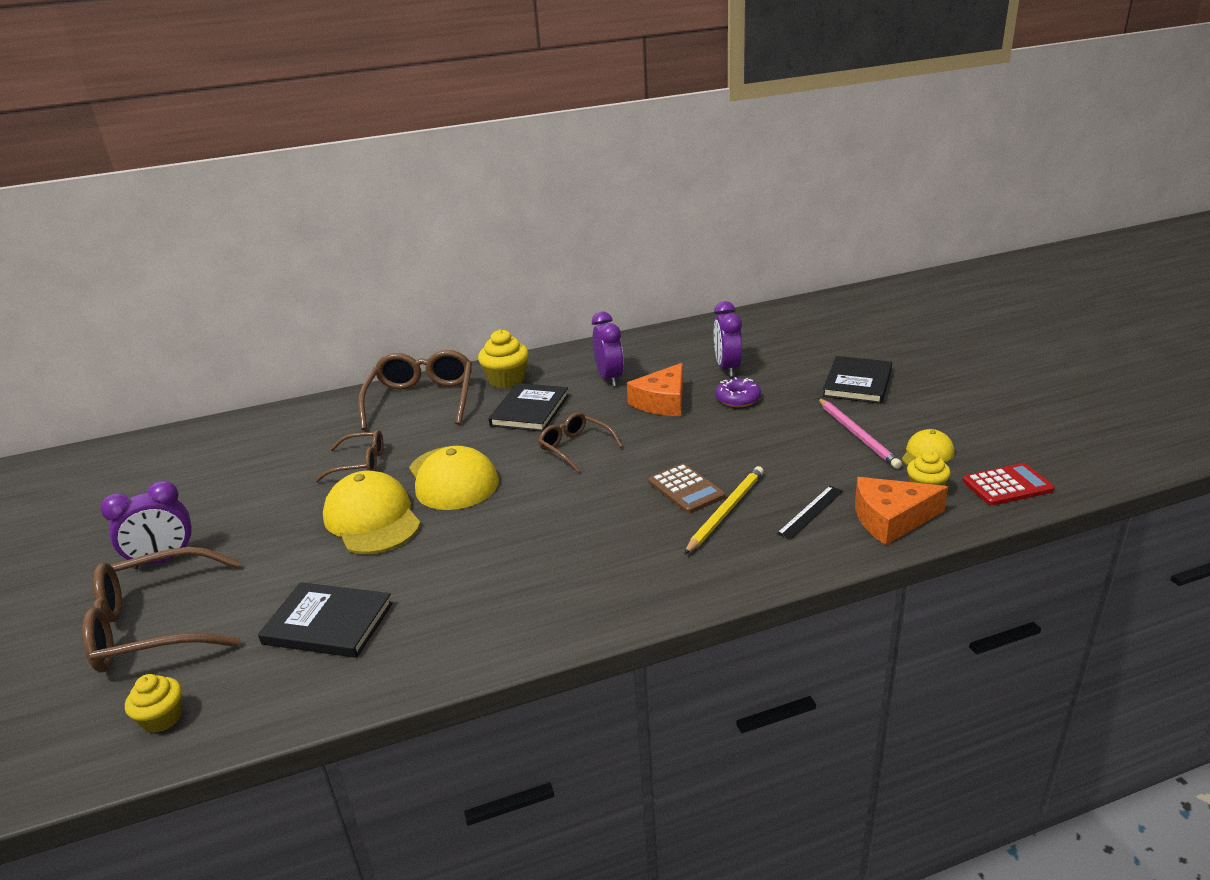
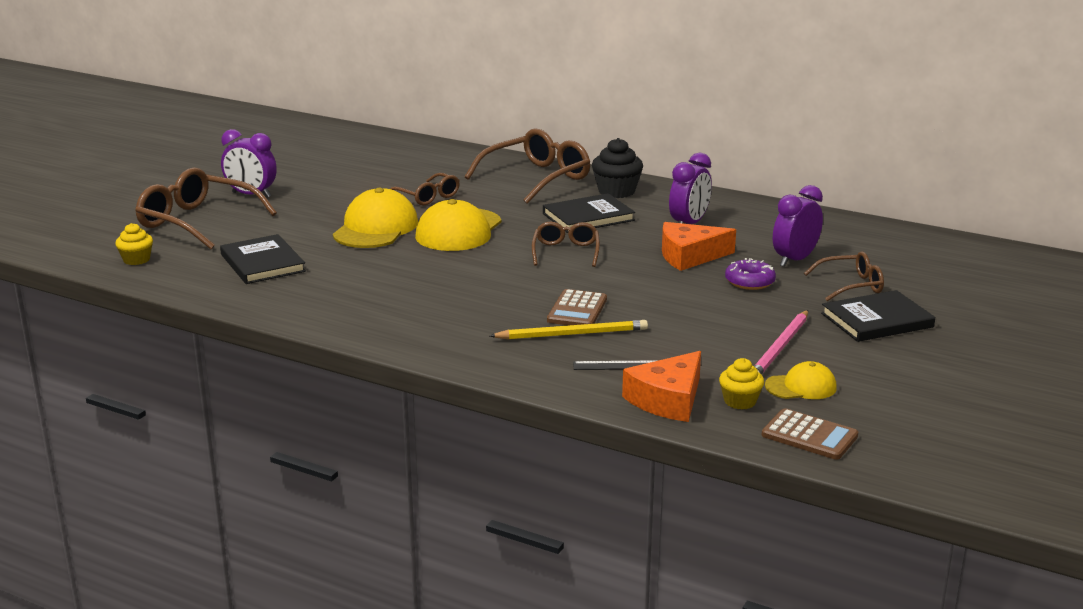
camera: 45 degrees right, 5 degrees down
(506, 380) = (616, 191): yellow cupcake -> black cupcake
(794, 368) = (851, 285): none -> brown glasses
(891, 519) = (668, 400): orange cheese -> orange cheese turned 90 degrees counterclockwise
(1007, 485) = (809, 435): red calculator -> brown calculator

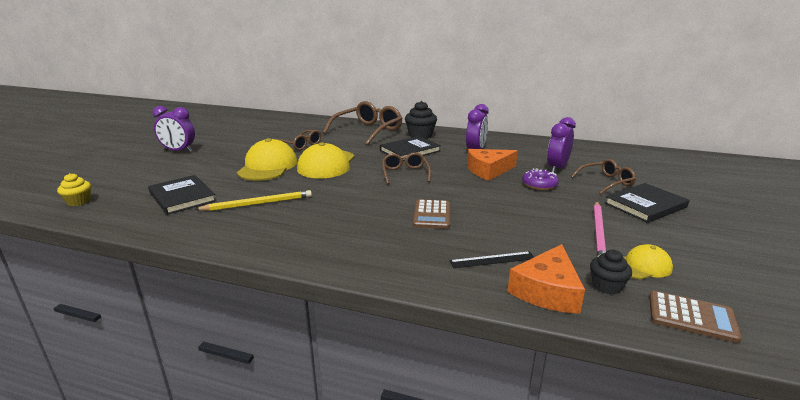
camera: 10 degrees left, 0 degrees up
(197, 222) = (135, 170): brown glasses -> none
(572, 334) = (437, 235): yellow pencil -> yellow pencil (258, 203)
(740, 401) = (606, 286): yellow cupcake -> black cupcake

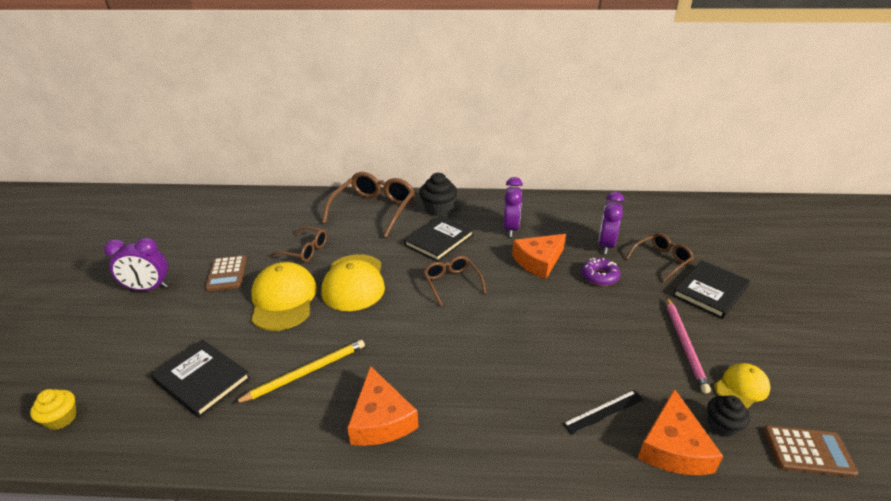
camera: 15 degrees left, 10 degrees up
(297, 235) = (381, 419): none -> orange cheese
(432, 215) = (512, 351): brown calculator -> brown calculator (227, 273)

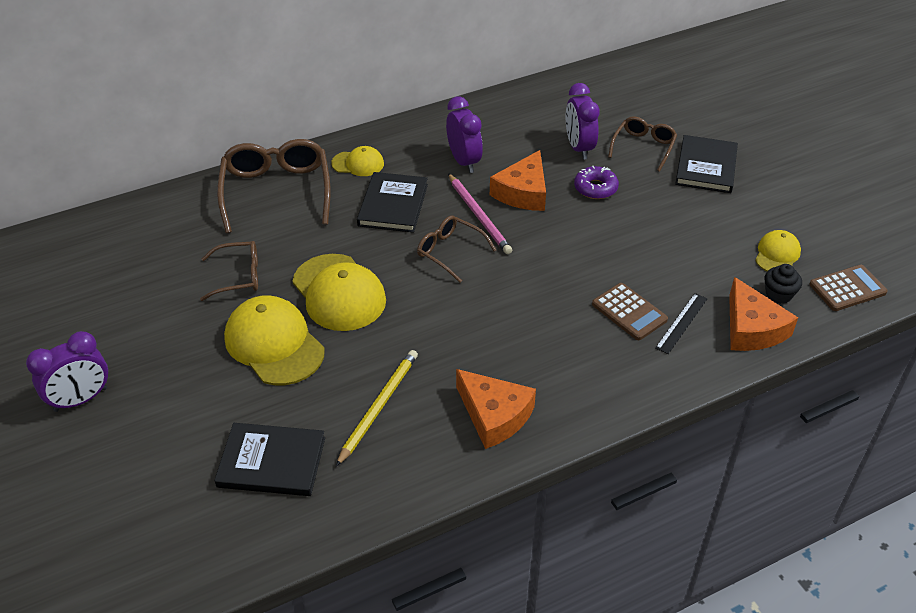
camera: 30 degrees left, 10 degrees up
(61, 418) = (154, 567): yellow cupcake -> none
(227, 273) = (167, 342): brown calculator -> brown calculator (629, 312)
(438, 209) = (358, 164): black cupcake -> yellow cap
(684, 345) = (713, 232): pink pencil -> pink pencil (479, 216)

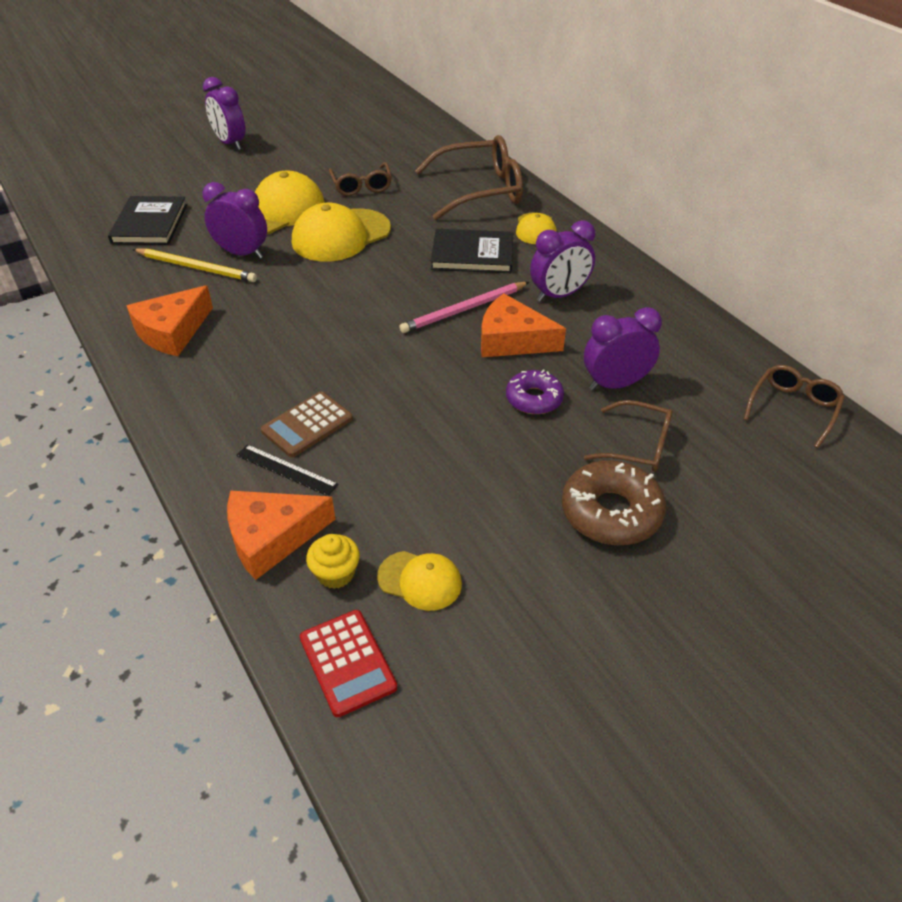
camera: 85 degrees right, 0 degrees up
(357, 370) = (242, 253): none -> purple clock
(450, 252) = (402, 294): brown glasses -> brown glasses (793, 409)
(706, 167) = (611, 512): black book -> brown donut
(778, 294) = (335, 573): black cupcake -> yellow cupcake
(847, 288) = (347, 662): brown calculator -> red calculator

